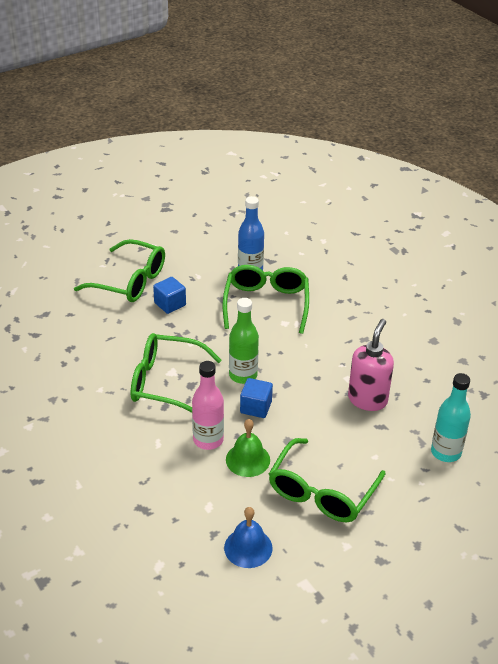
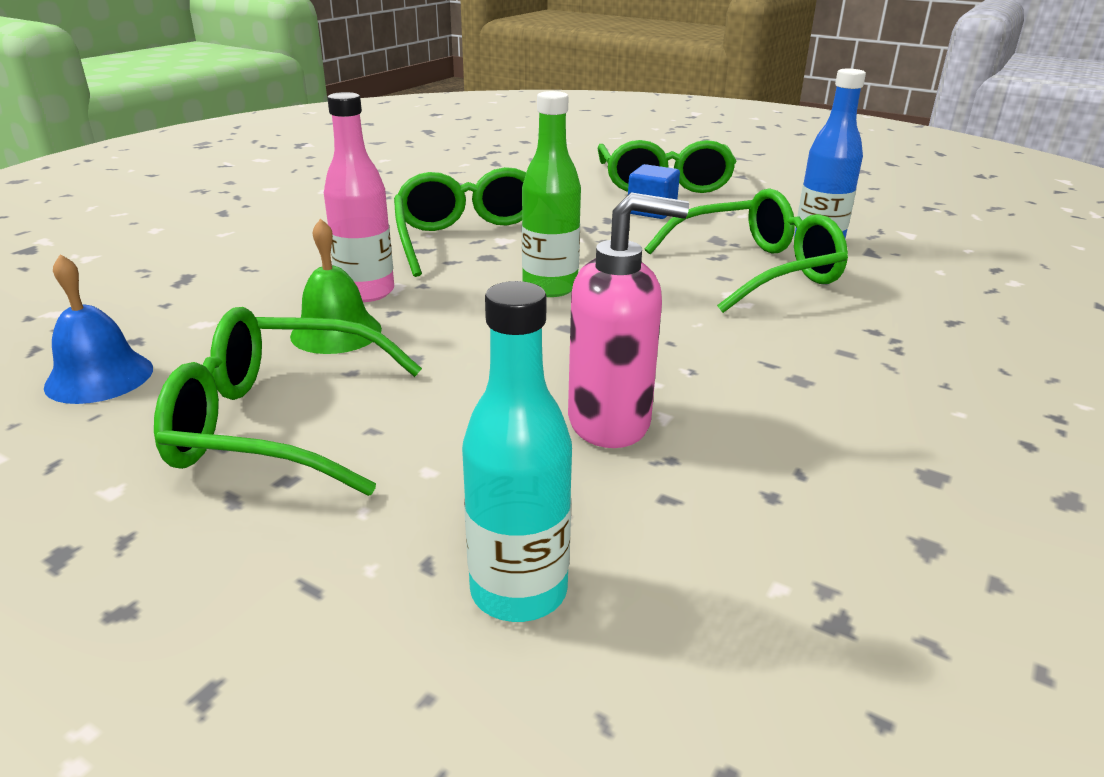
camera: 65 degrees right, 10 degrees down
(256, 407) = (478, 313): blue cube -> none

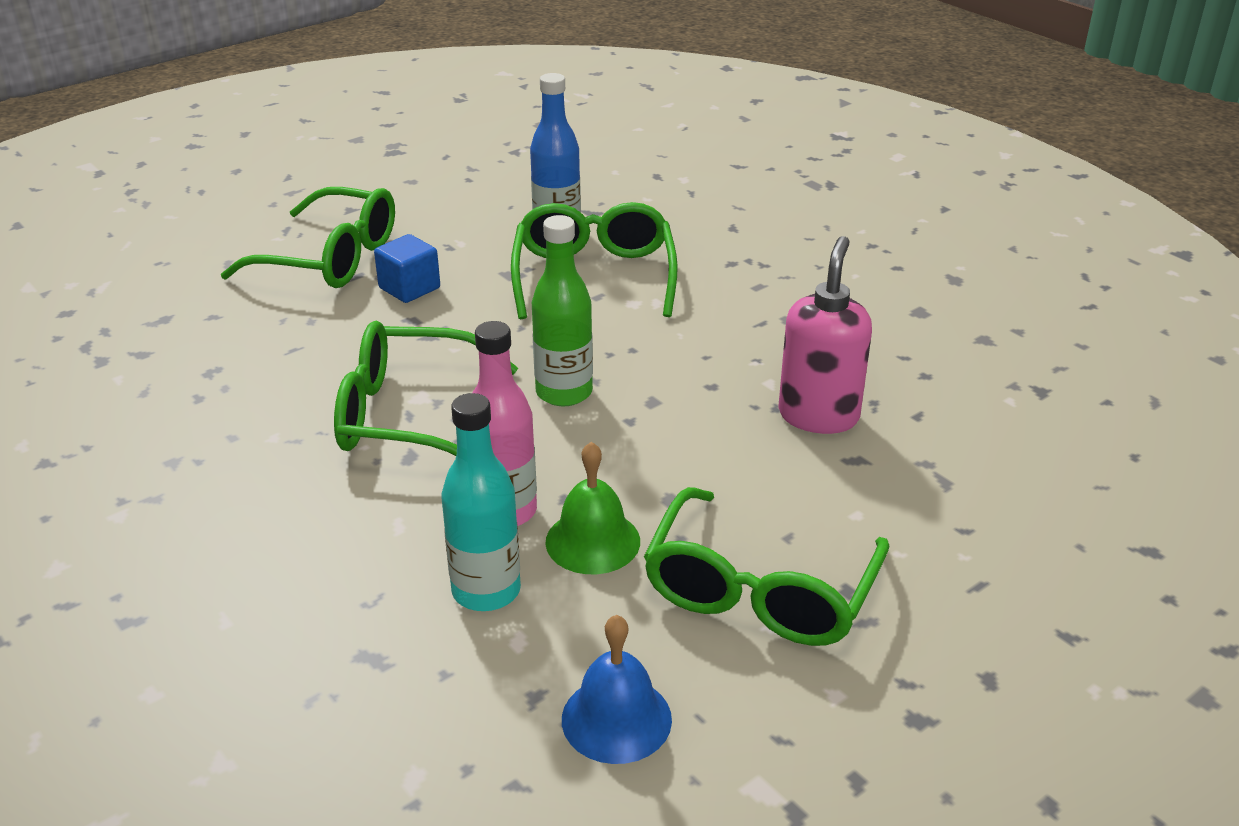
camera: 70 degrees left, 5 degrees up
(518, 591) = (998, 495): turquoise bottle -> turquoise bottle (486, 591)

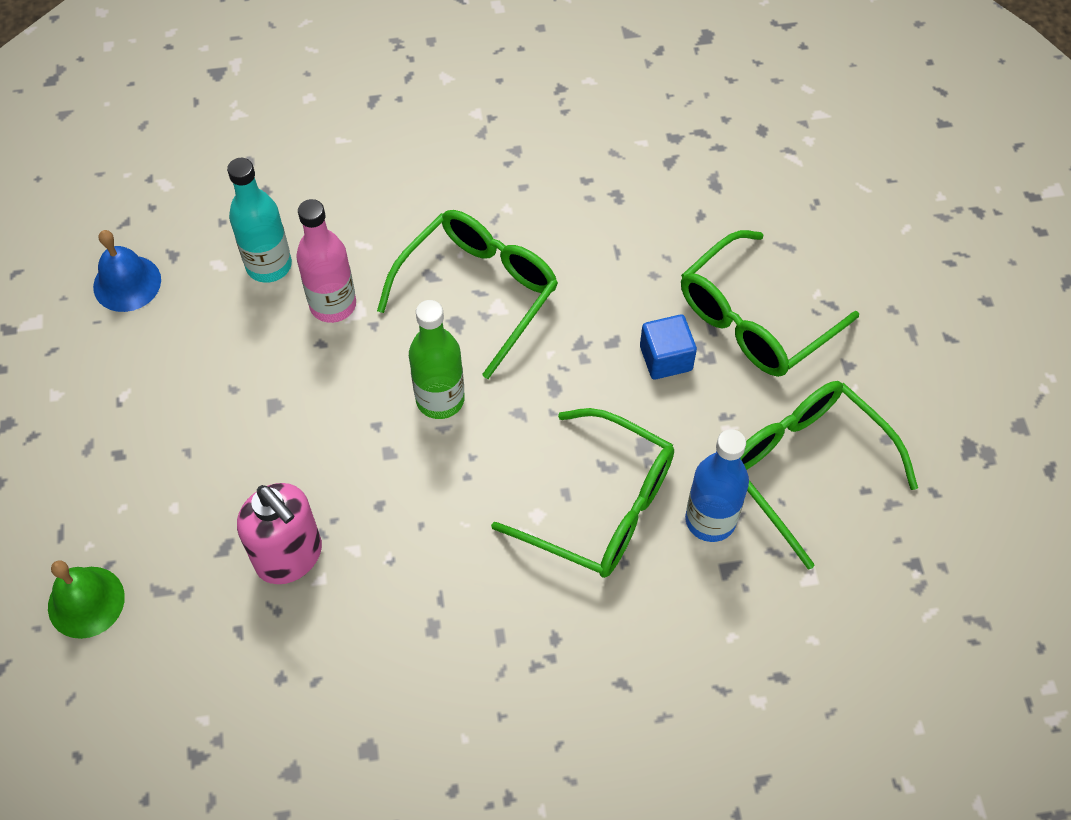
camera: 120 degrees right, 25 degrees up
(592, 541) = (268, 339): green bell -> green bell (86, 602)
(760, 590) = (156, 406): green glasses -> green glasses (806, 468)

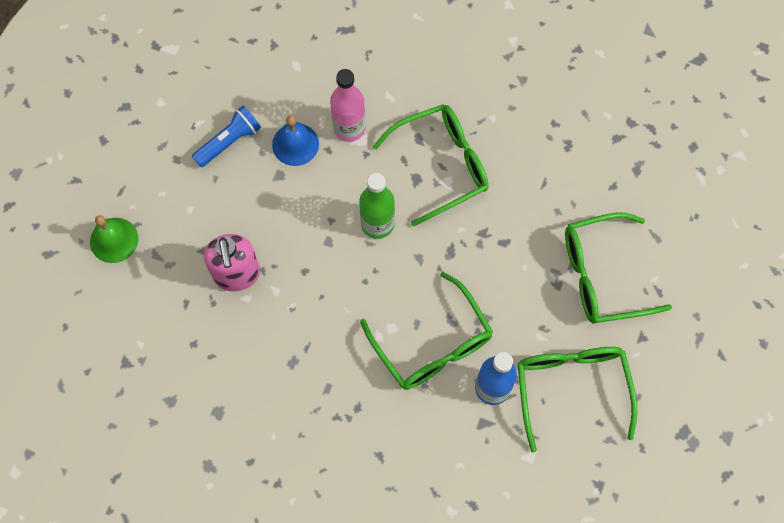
camera: 30 degrees right, 10 degrees up
(127, 283) = (237, 50): blue bell -> blue bell (295, 144)
(180, 397) = (229, 141): none -> blue flashlight
(269, 265) = (326, 81): turquoise bottle -> none
(666, 358) = (530, 271): blue cube -> none

